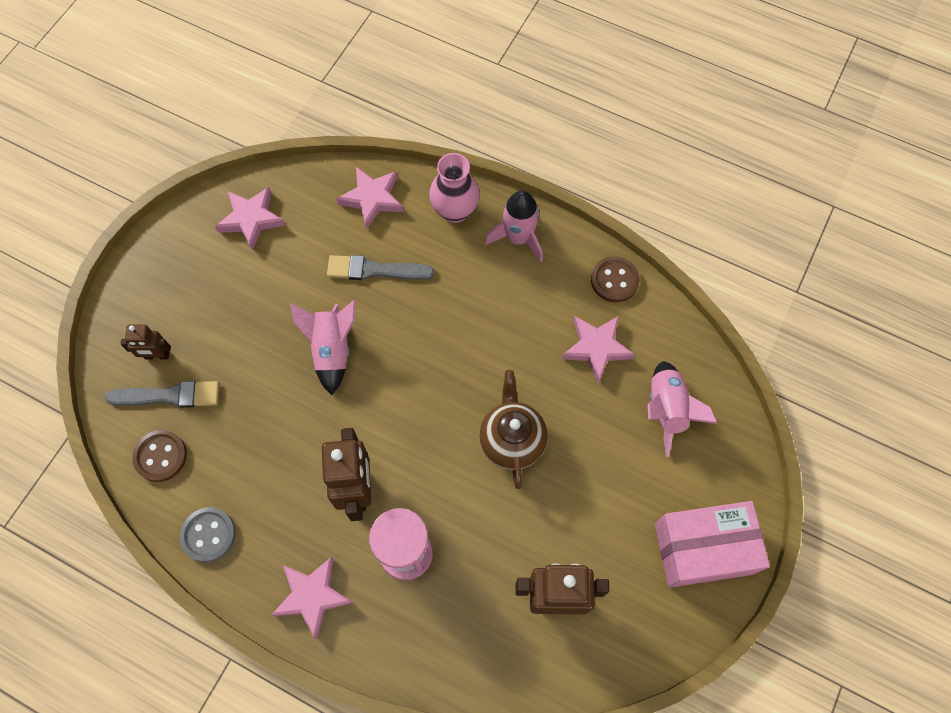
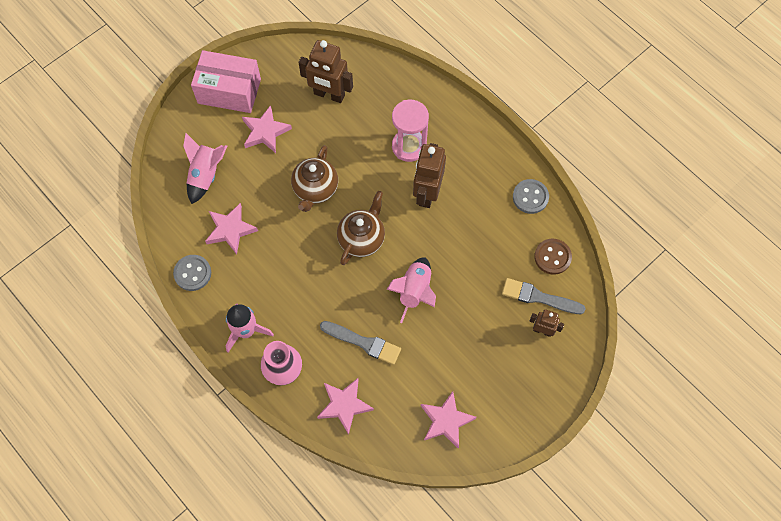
camera: 160 degrees left, 0 degrees up
(312, 596) = (474, 142): pink star -> pink star (265, 132)
(423, 394) = (362, 239): none -> brown teapot
(614, 280) = (192, 273): brown button -> grey button

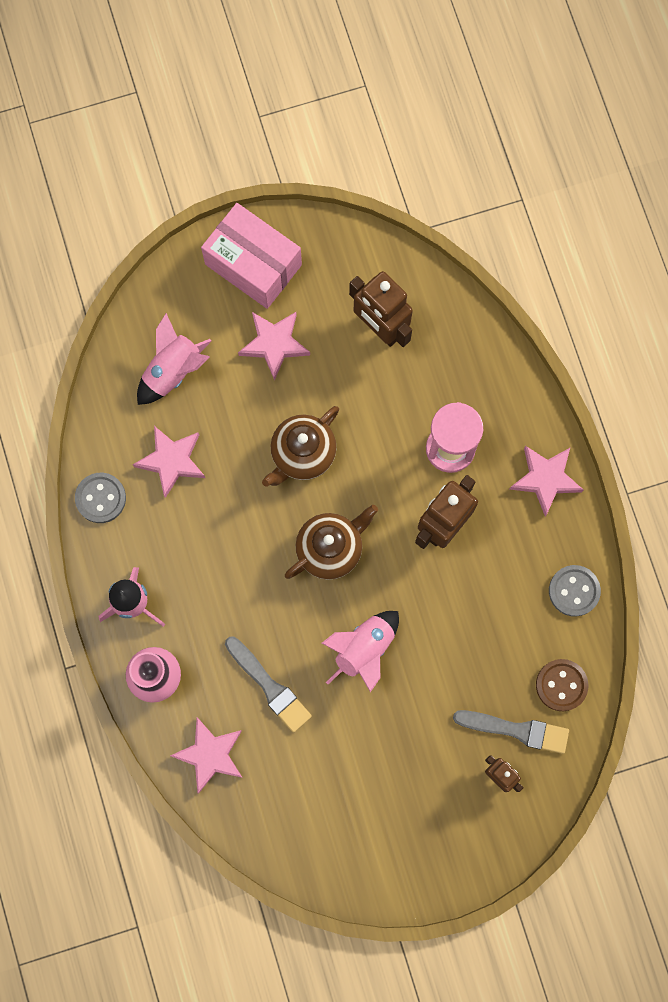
camera: 25 degrees right, 10 degrees up
(446, 421) = (323, 832): pink star -> pink star (545, 479)
(538, 297) = (516, 730): grey brush -> grey brush turned 150 degrees clockwise

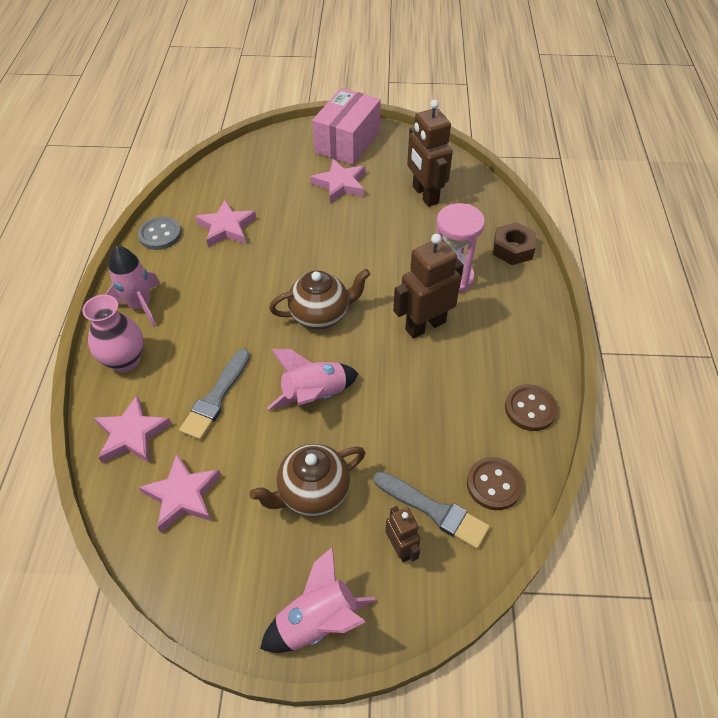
camera: 20 degrees right, 25 degrees down
(173, 371) = (258, 180): pink rocket -> pink rocket (317, 621)
(253, 264) = (347, 142): pink box -> pink box turned 60 degrees clockwise
(269, 686) = (216, 398): grey brush -> grey brush turned 45 degrees clockwise
(302, 454) = (329, 250): brown teapot -> brown teapot (312, 493)
(504, 382) = (513, 249): none -> brown nut
(545, 479) = (528, 319): pink star -> pink star (183, 495)
(574, 591) = (530, 409): grey button -> brown button

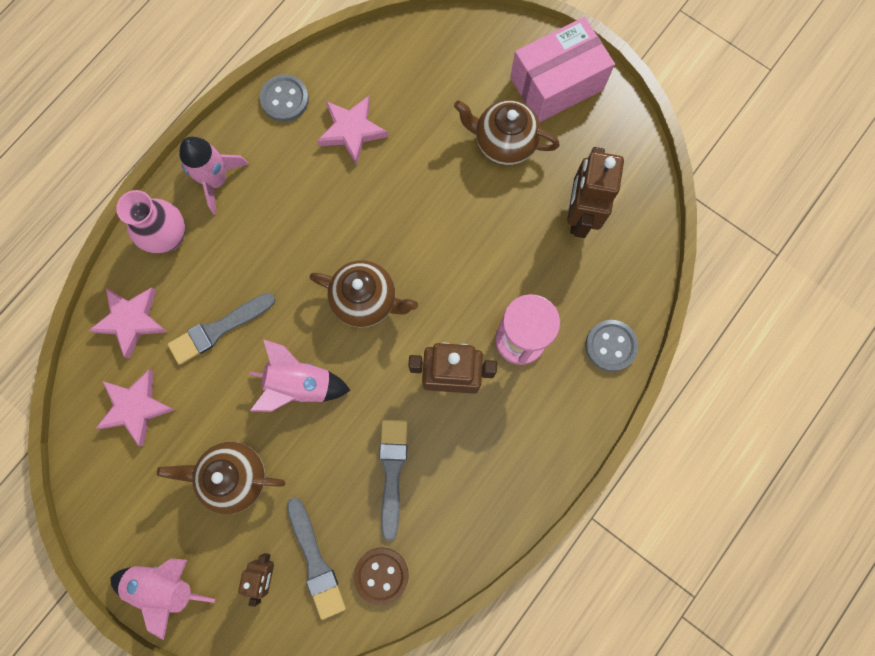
camera: 35 degrees right, 25 degrees up
(340, 184) = (504, 143): pink star -> brown teapot
(437, 408) = (392, 471): none -> grey brush
(513, 249) = (610, 346): brown nut -> grey button
(530, 409) = (472, 530): brown button -> none

